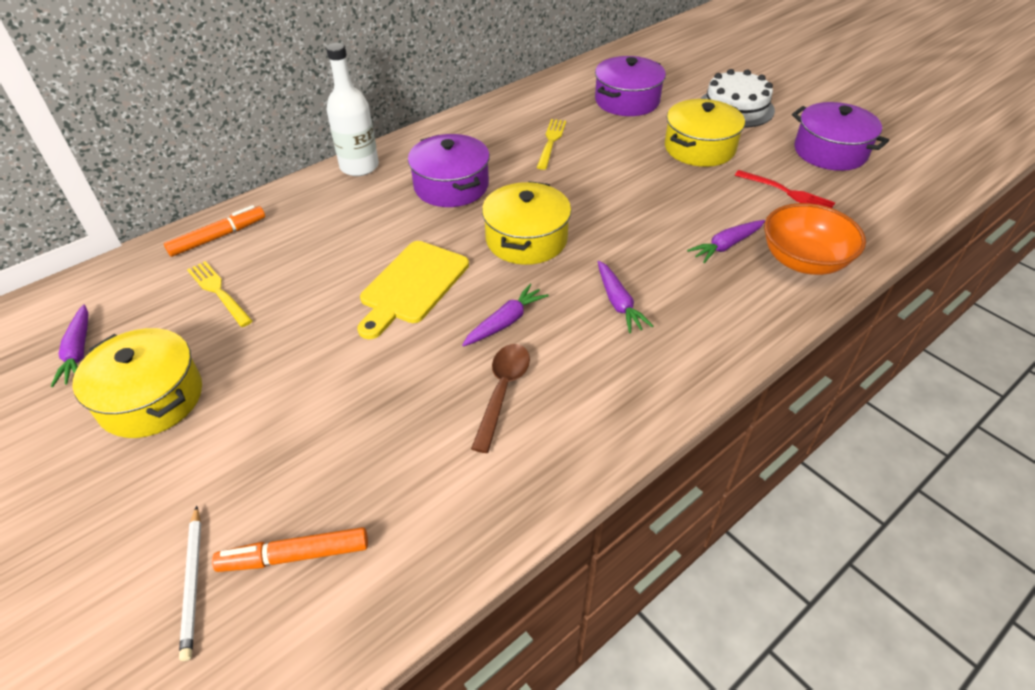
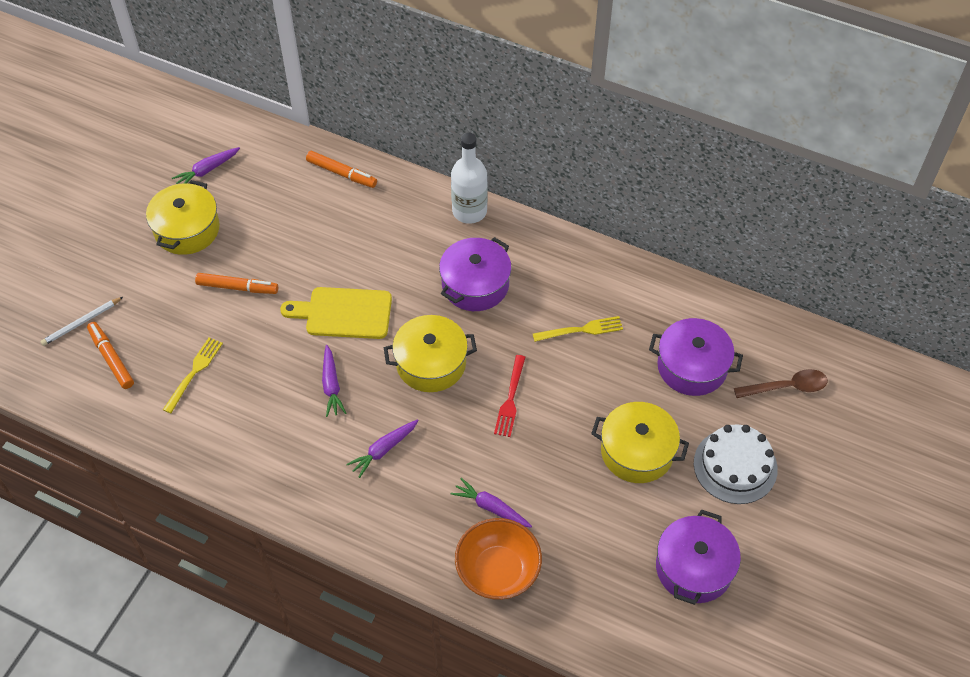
camera: 65 degrees right, 10 degrees up
(218, 292) = (288, 207): yellow fork -> yellow fork (194, 372)
(295, 370) = (237, 287): none -> orange marker
(502, 392) = (265, 409): brown spoon -> brown spoon (786, 387)
(505, 322) = (331, 385): purple carrot -> purple carrot turned 60 degrees clockwise
(787, 192) = (598, 540): red fork -> red fork (510, 399)

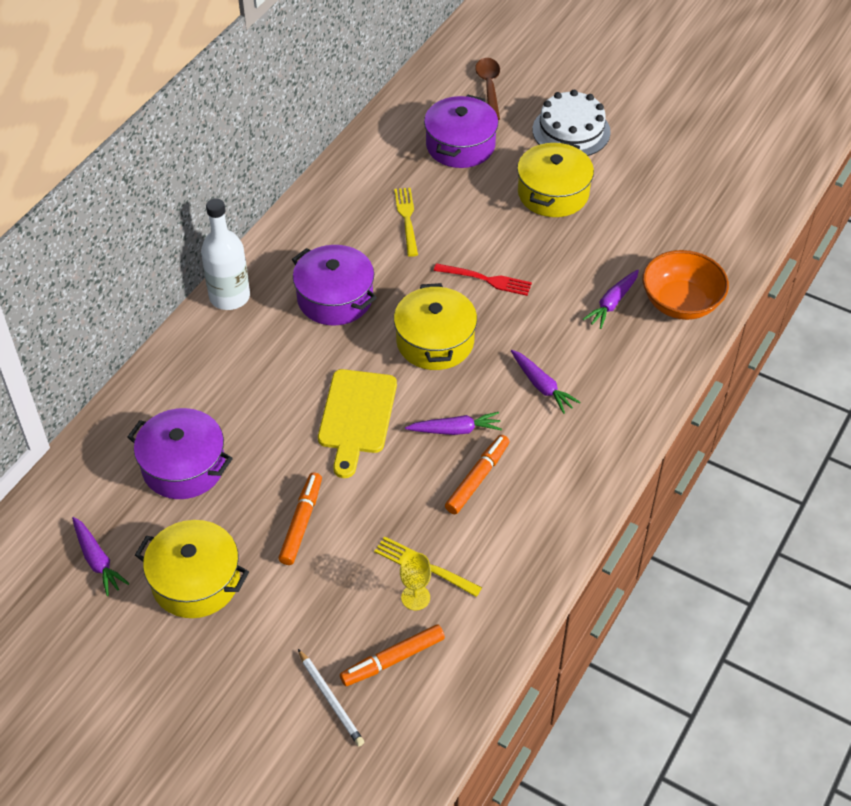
camera: 85 degrees left, 5 degrees down
(165, 369) = (415, 597): none -> yellow goblet
(341, 173) = (141, 414): orange marker -> orange marker (477, 478)
(694, 568) = (674, 169): purple pot -> purple pot (183, 466)

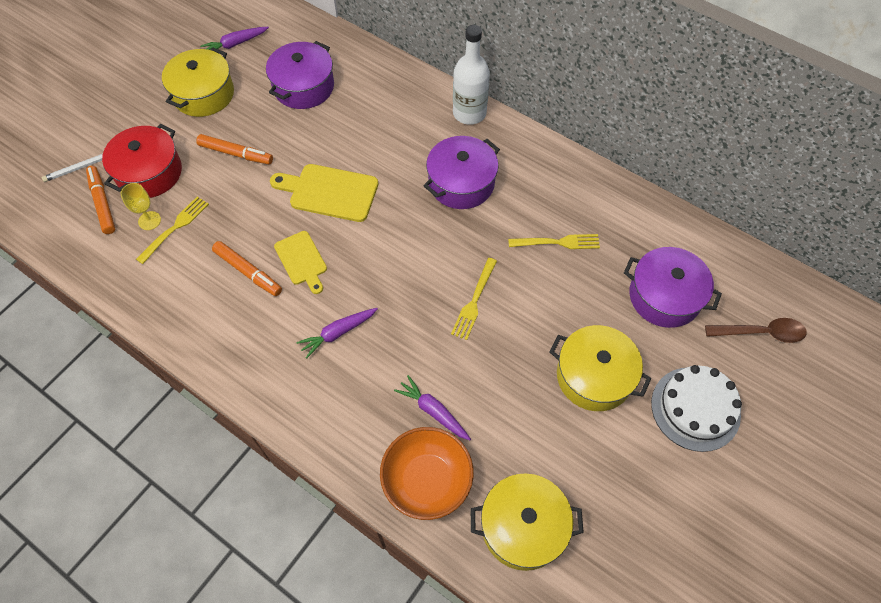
camera: 95 degrees right, 10 degrees up
(338, 616) = (149, 173): none -> red pot
(435, 341) = (403, 253): yellow pot -> yellow pot (523, 527)
(455, 430) = (302, 260): purple carrot -> yellow cutting board
(486, 279) = (474, 301): red fork -> yellow fork

